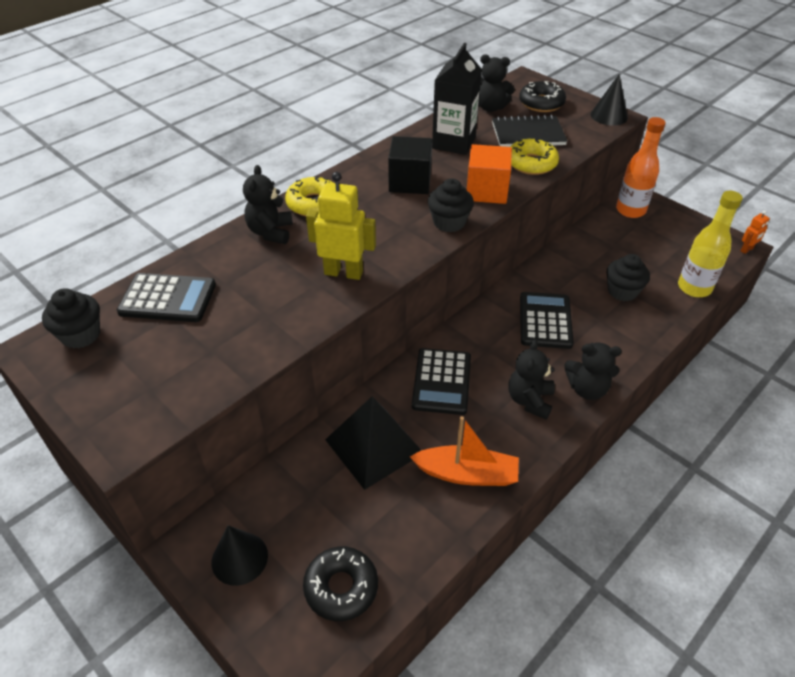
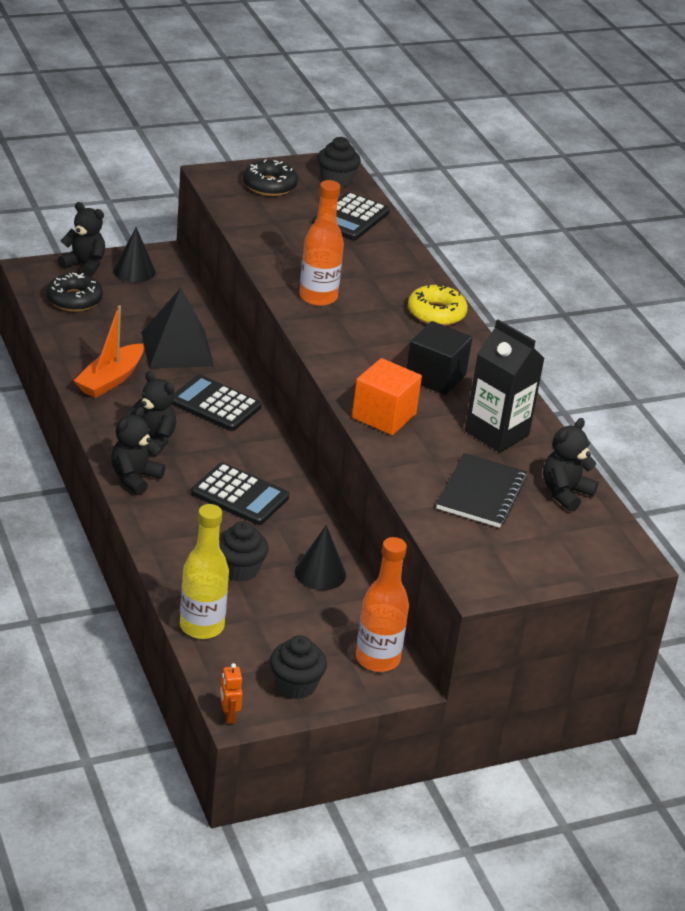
camera: 110 degrees right, 10 degrees down
(271, 232) = (406, 280): black teddy bear -> black teddy bear (84, 265)
(343, 272) = (318, 297): yellow robot -> orange bottle
(449, 222) = (347, 373): black cupcake -> black cupcake (295, 685)
(531, 163) = (415, 467): yellow donut -> none
(541, 103) = (552, 539): black donut -> black donut (269, 185)
(609, 116) = (484, 580): black cone -> black cone (320, 573)

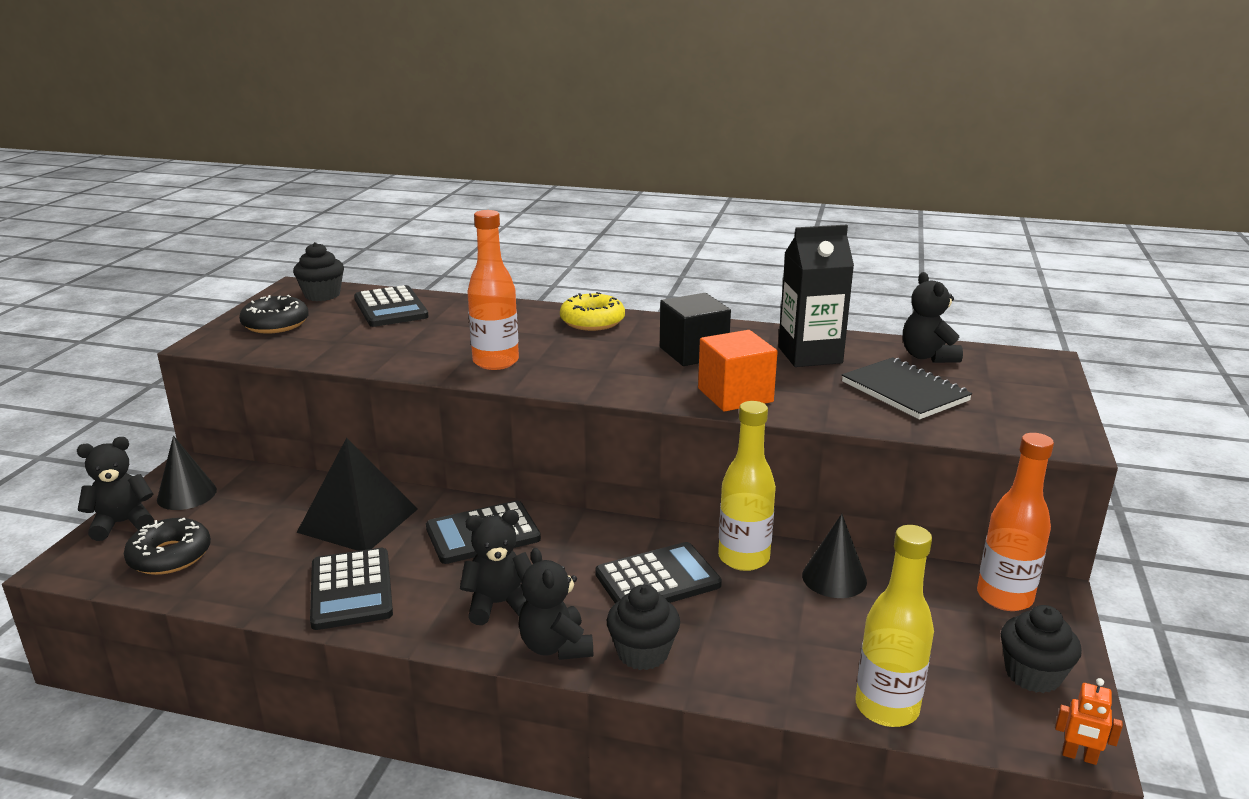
camera: 50 degrees left, 10 degrees down
(110, 380) = (351, 589): orange boat -> black calculator
(239, 569) = (792, 633): black cupcake -> black cupcake (643, 653)
(302, 525) = (743, 558): none -> yellow bottle

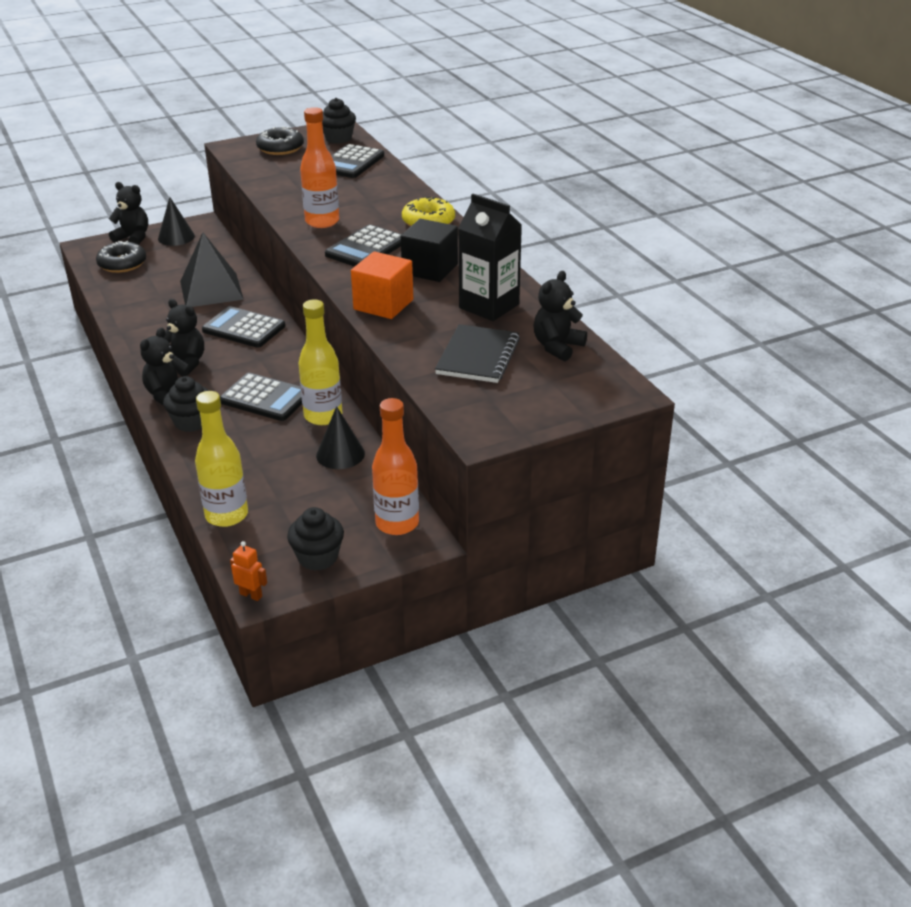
camera: 50 degrees right, 10 degrees up
(351, 589) = (150, 320): black calculator -> black calculator (366, 248)
(1079, 756) = (251, 595): orange robot -> orange robot turned 135 degrees clockwise

